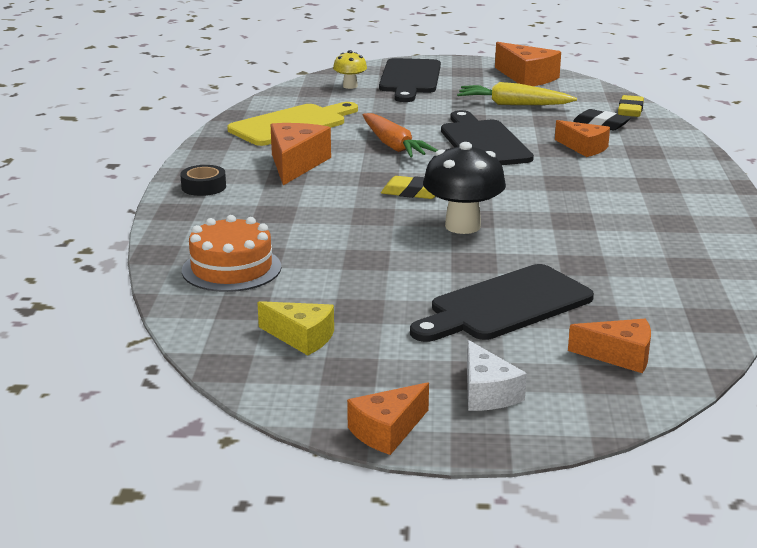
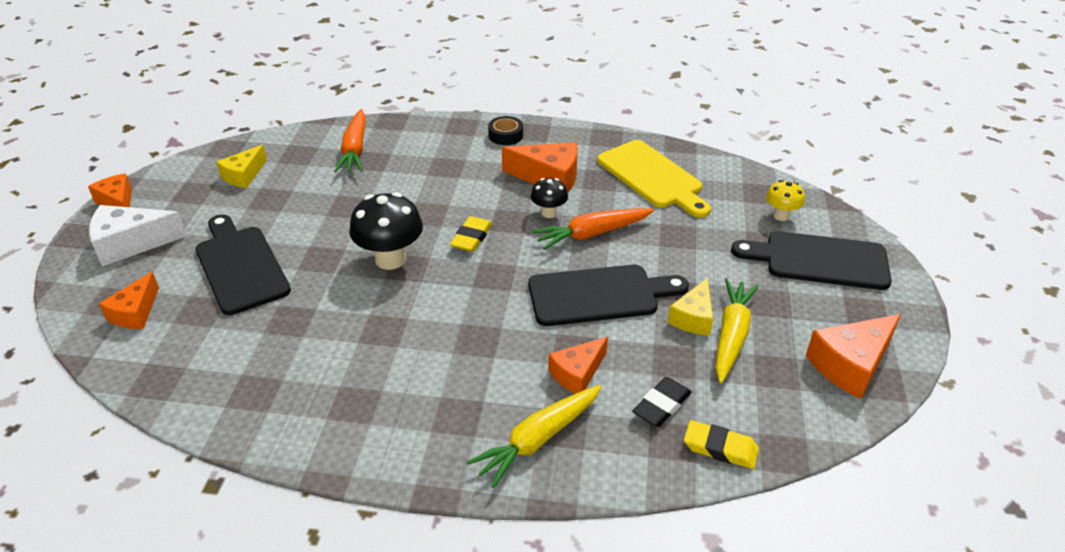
camera: 95 degrees right, 15 degrees up
(231, 269) = (355, 149): orange cake -> orange carrot
(361, 162) = (549, 213): none -> black mushroom
(487, 393) = (131, 244): white cheese -> white cheese, size x1.51
(497, 114) = (693, 317): none -> yellow cheese
(662, 157) = (538, 439): none -> yellow carrot

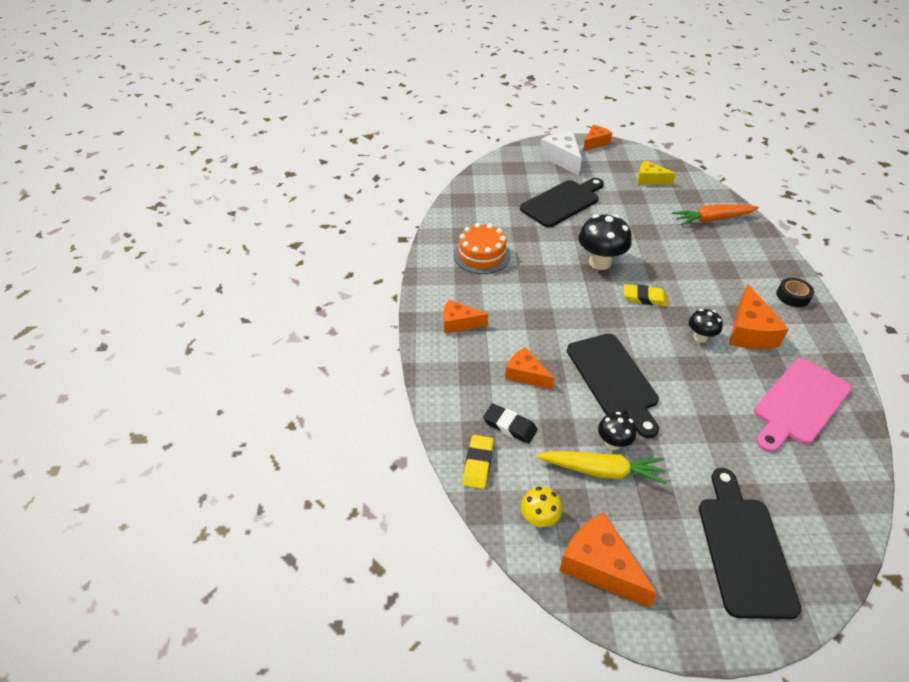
camera: 80 degrees right, 5 degrees up
(135, 312) = (508, 177): orange cheese -> orange cheese (459, 323)
(316, 379) = (482, 255): none -> orange cake
(538, 439) = (461, 361): yellow carrot -> none
(592, 234) = (687, 368): orange carrot -> none
(652, 177) = (799, 404): yellow cutting board -> pink cutting board
(693, 317) = (613, 443): yellow cheese -> black mushroom
(781, 215) = (802, 515): yellow mushroom -> yellow mushroom (539, 519)

